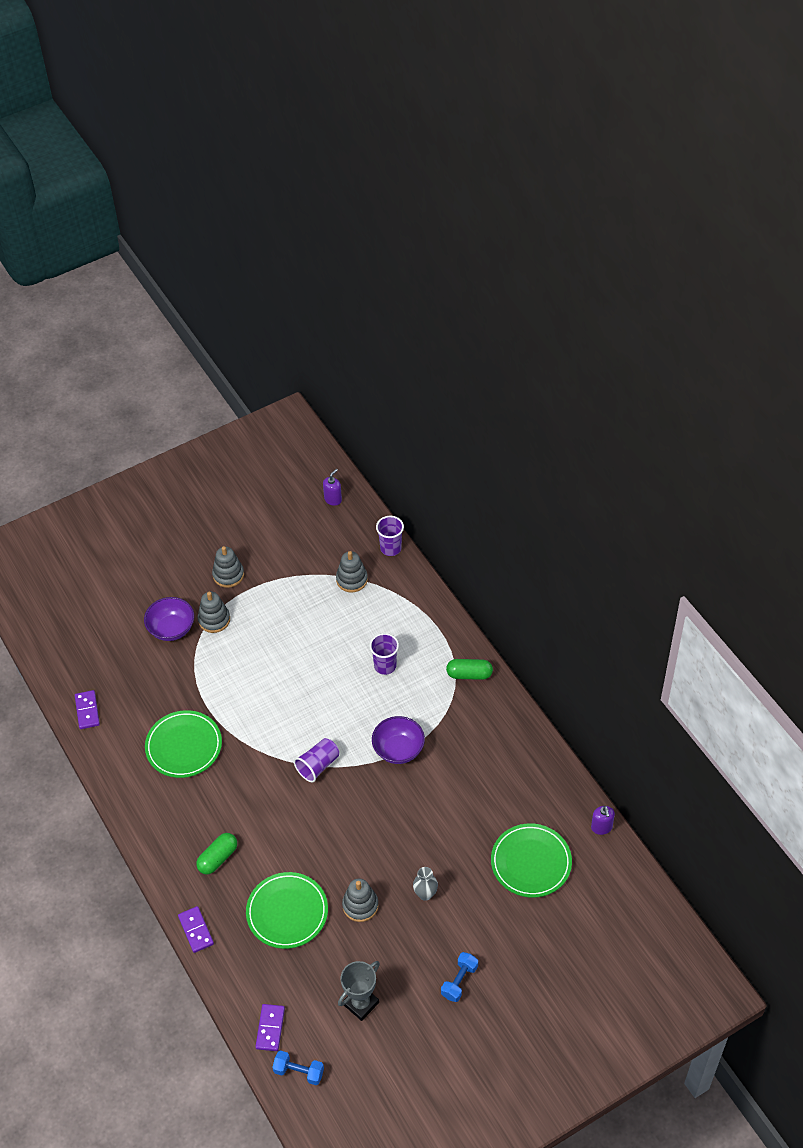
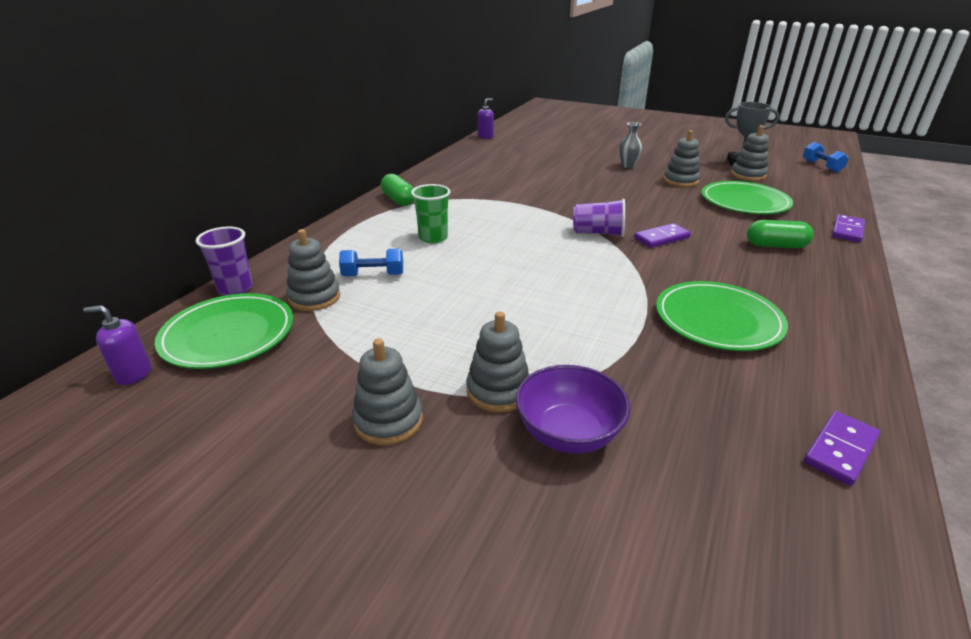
camera: 125 degrees left, 20 degrees down
(270, 1028) = (825, 181): purple domino -> purple domino (661, 238)
(330, 977) = (748, 175): none -> grey stacking toy
(385, 666) = (433, 238): purple cup -> green cup
(398, 749) = (523, 205): purple bowl -> none
(459, 981) = (662, 145): blue dumbbell -> blue dumbbell (373, 275)
(531, 862) = (545, 146): green plate -> green plate (228, 334)

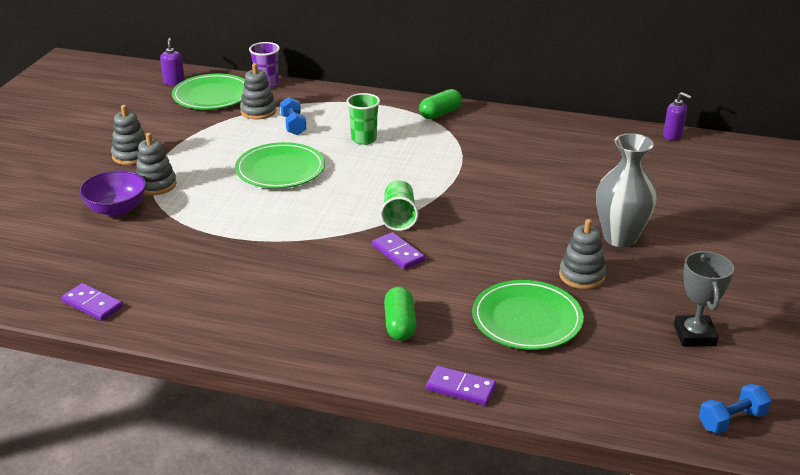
camera: 80 degrees right, 0 degrees up
(598, 233) = (399, 217): purple cup -> green cup
(628, 166) = (620, 238): grey vase -> grey vase, size x1.95
(718, 320) = (244, 272): green plate -> green plate (280, 170)
(748, 175) = (639, 335): grey stacking toy -> none

